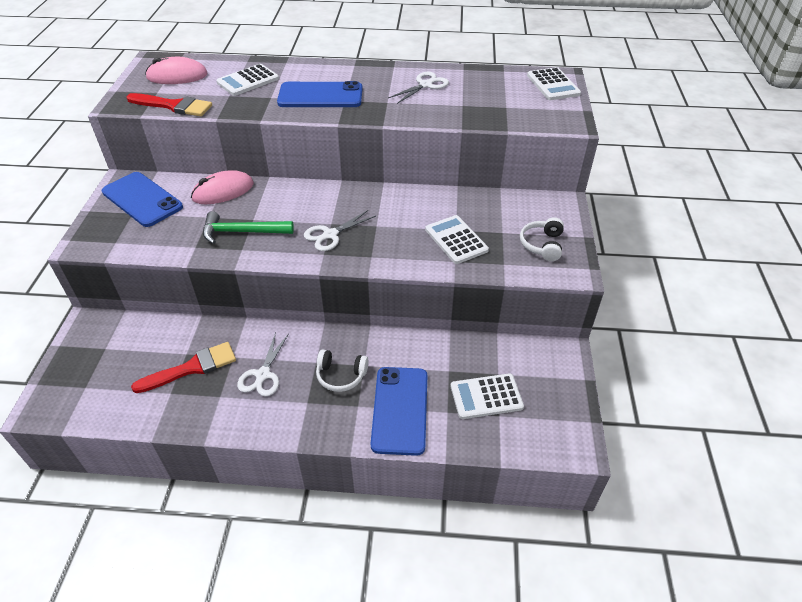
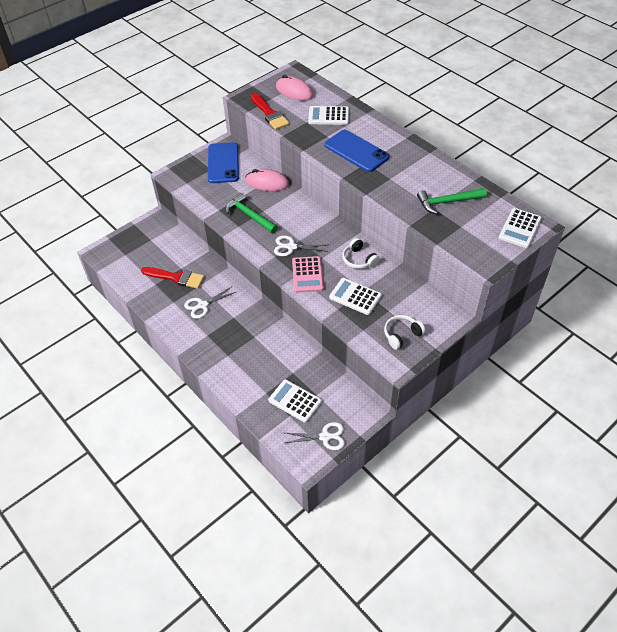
camera: 45 degrees right, 5 degrees up
(341, 375) = (237, 333): white headphones -> white headphones (359, 260)
(382, 250) = (307, 275): none -> pink calculator
(400, 410) = (245, 373): blue phone -> none
(425, 85) = (431, 179): white scissors -> white scissors (325, 437)
(456, 240) = (355, 297): white calculator -> white calculator turned 75 degrees counterclockwise
(466, 95) = (447, 202): none -> green hammer

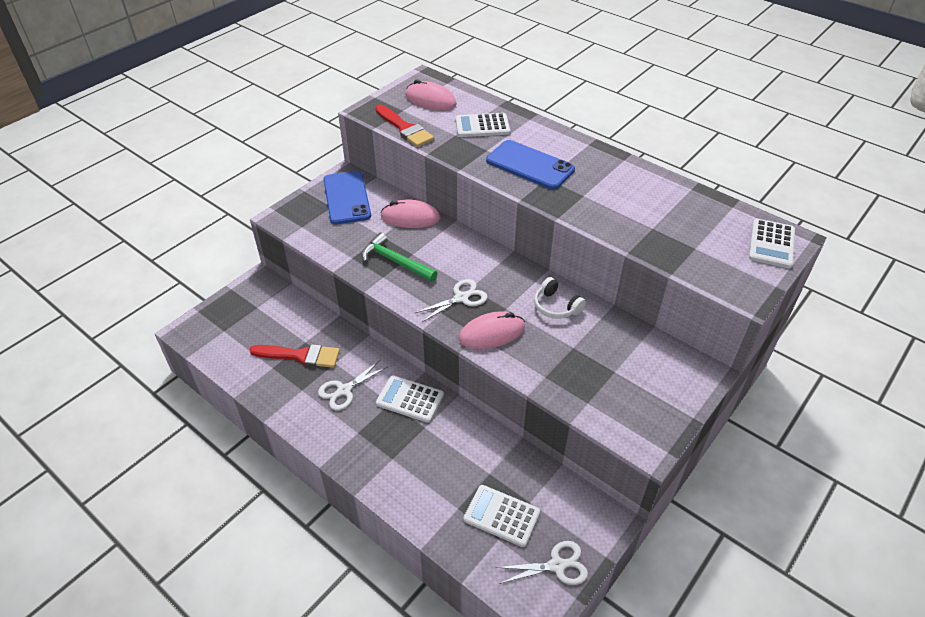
camera: 10 degrees left, 5 degrees down
(291, 247) = (461, 298): white scissors -> white scissors turned 150 degrees clockwise
(307, 275) = (492, 333): pink calculator -> pink mouse
(355, 297) = (564, 357): white calculator -> white calculator (410, 399)
(402, 335) = (642, 404): white headphones -> none
(447, 202) = (666, 219): green hammer -> none

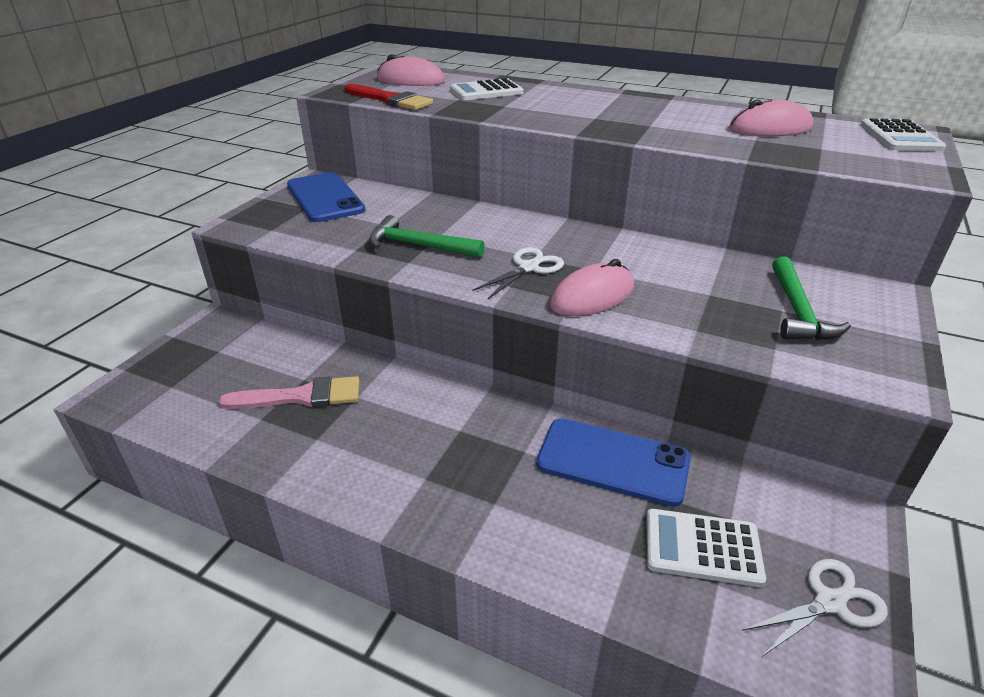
camera: 15 degrees left, 10 degrees down
(300, 355) = (301, 396): red brush -> pink brush
(344, 390) = (383, 427): white scissors -> none
(410, 217) = (418, 205): pink mouse -> pink mouse (770, 128)
(410, 399) = (486, 420): white calculator -> none
(530, 165) = (566, 111): blue phone -> blue phone (613, 461)
(556, 306) = (657, 259): white headphones -> none
(625, 375) = (797, 311): none -> green hammer

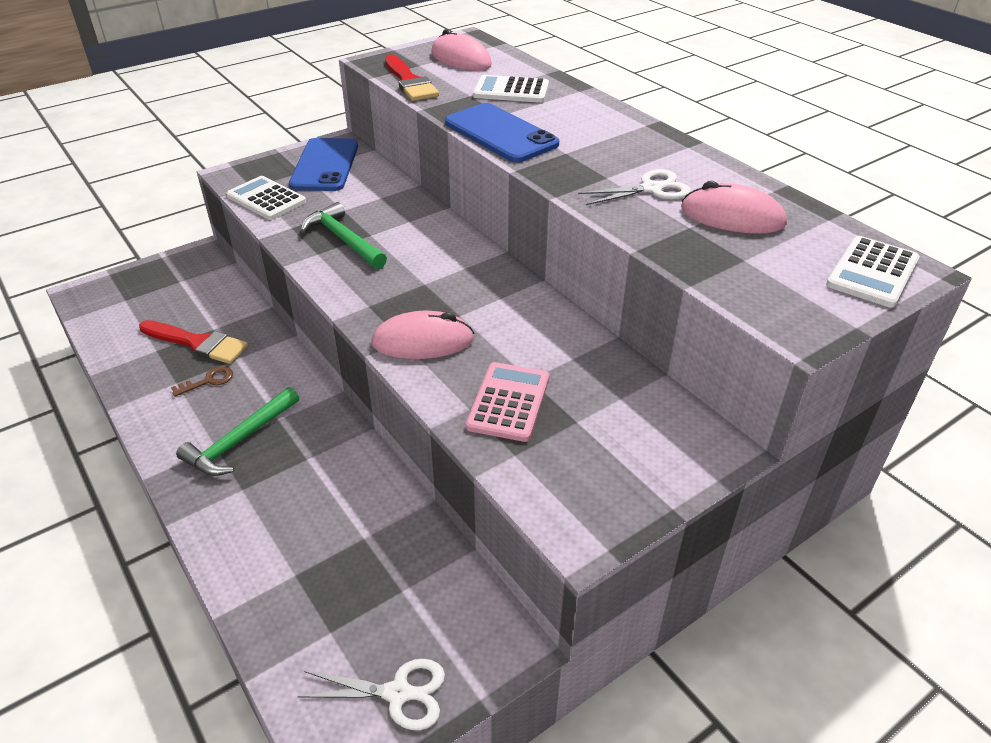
camera: 30 degrees right, 5 degrees up
(301, 396) = (198, 343): pink brush -> red brush
(350, 425) = (208, 381): none -> brown key
(528, 268) = (405, 293): white scissors -> white scissors (651, 189)
(613, 461) = (363, 499): blue phone -> blue phone (500, 134)
(702, 548) = (351, 600): white calculator -> white calculator (266, 199)
(717, 315) = (508, 402): none -> pink calculator
(797, 311) = (590, 429): green hammer -> green hammer (239, 441)

